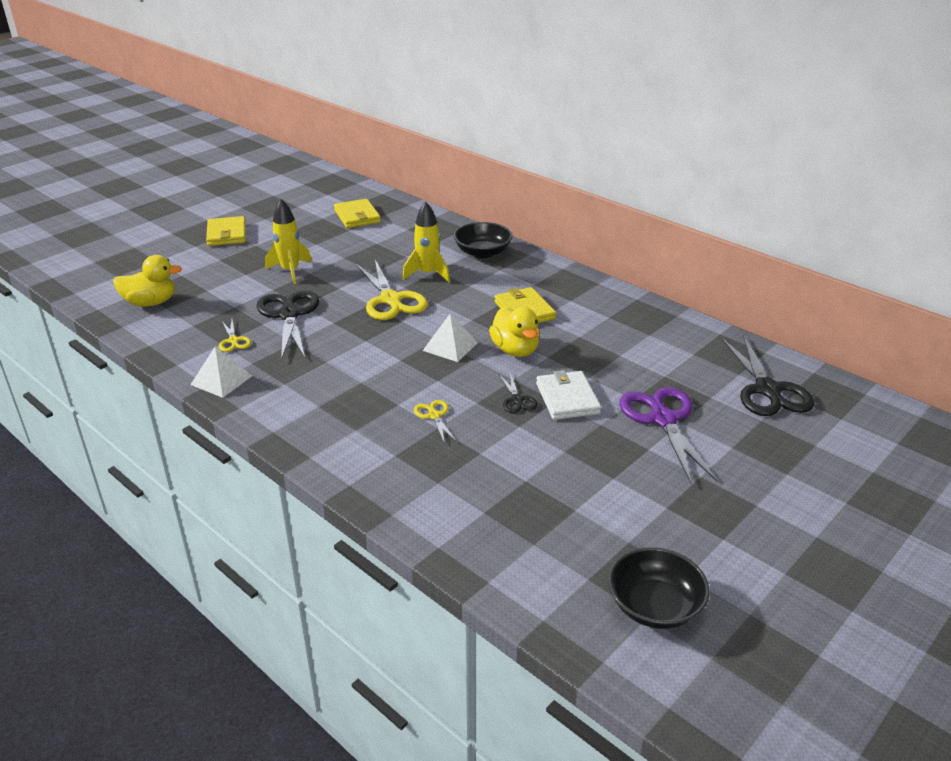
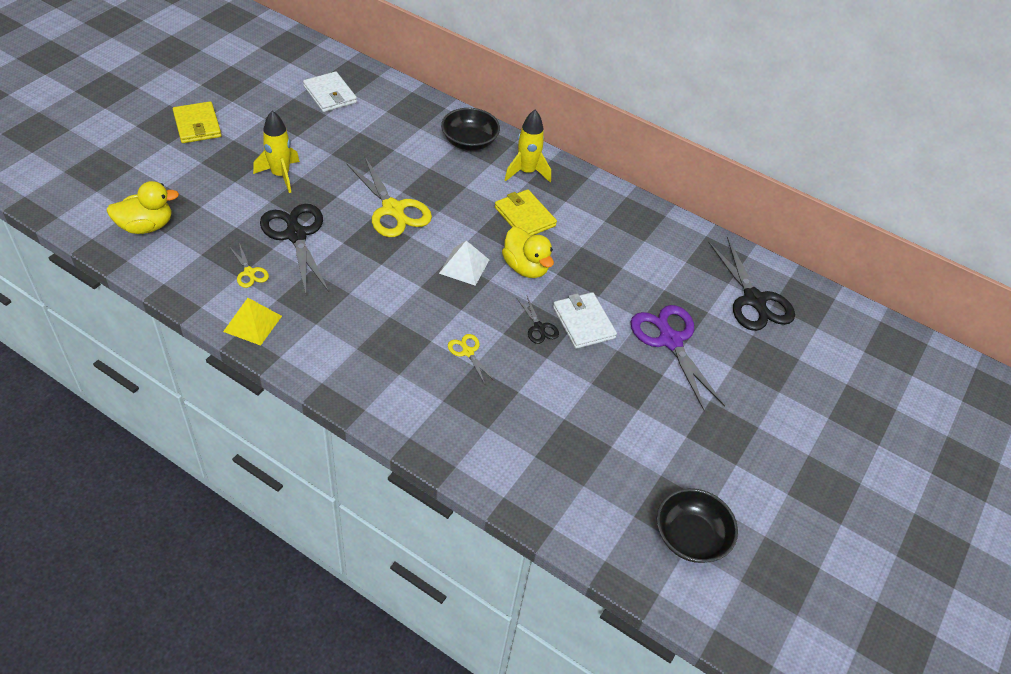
camera: 15 degrees left, 15 degrees up
(221, 380) = (252, 323): white pyramid -> yellow pyramid
(357, 216) = (330, 94): yellow wallet -> white wallet
(427, 274) = (421, 173): yellow rocket -> yellow rocket (527, 172)

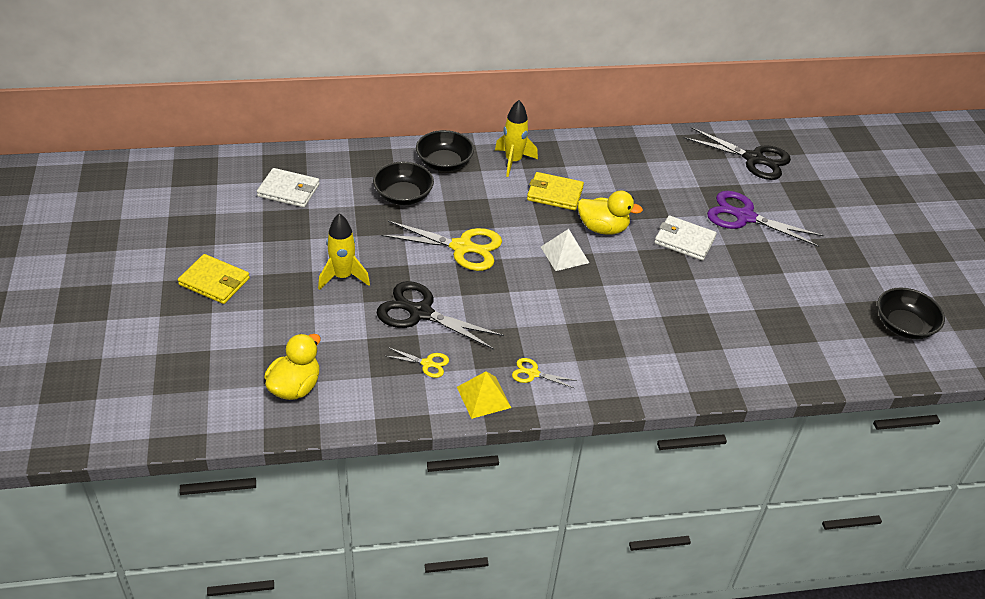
camera: 40 degrees left, 5 degrees down
(404, 146) = (403, 196): none -> black bowl
(468, 352) = (646, 310): yellow scissors -> yellow scissors (533, 373)
(539, 327) = (664, 262): black scissors -> none

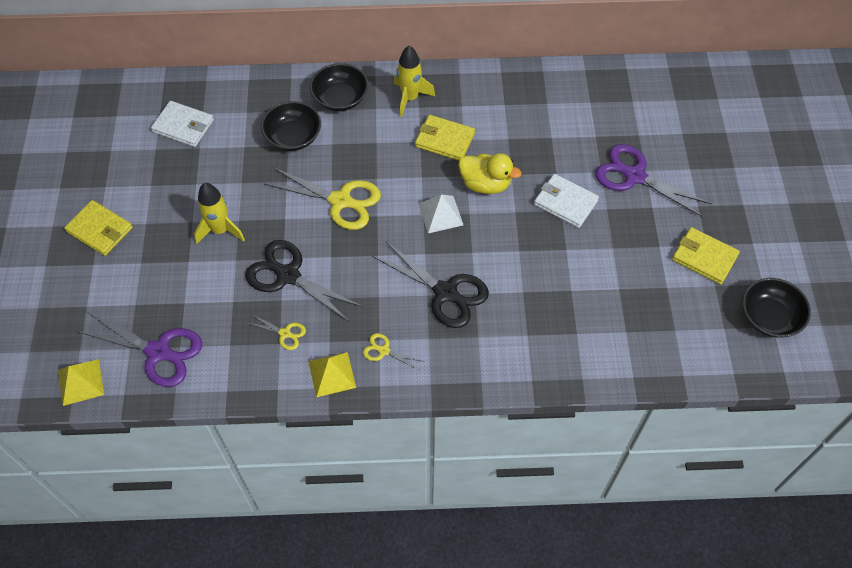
camera: 10 degrees right, 15 degrees up
(214, 419) = (81, 382): none -> yellow pyramid
(295, 387) = (158, 352): yellow duck -> purple scissors
(753, 159) = (660, 103): black scissors -> black scissors (445, 292)
(828, 280) = (704, 257): none -> yellow wallet

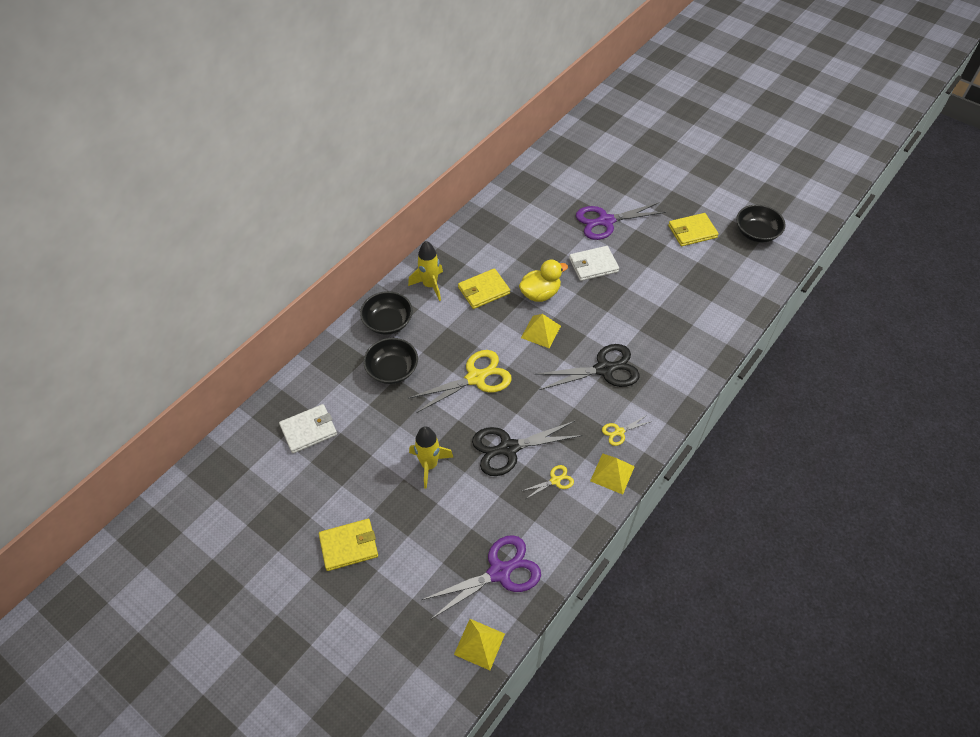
camera: 50 degrees left, 5 degrees down
(440, 214) = (541, 331): white pyramid -> yellow pyramid

